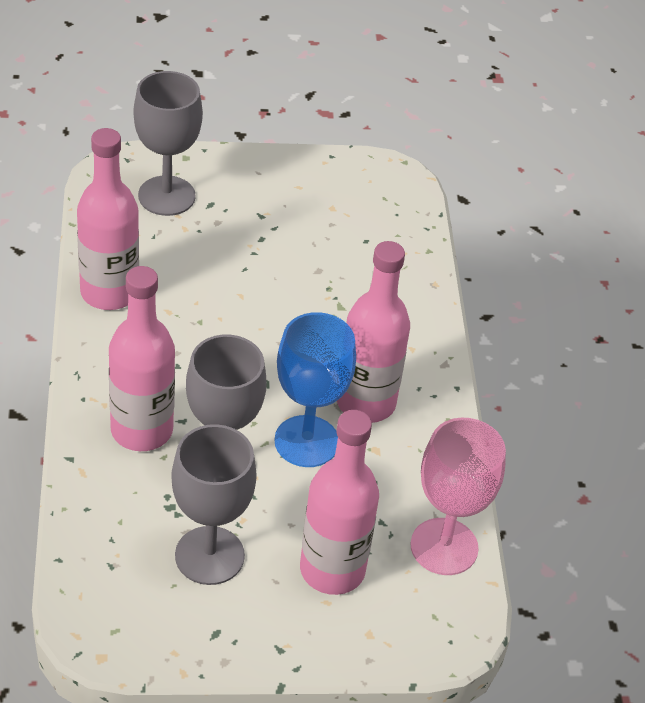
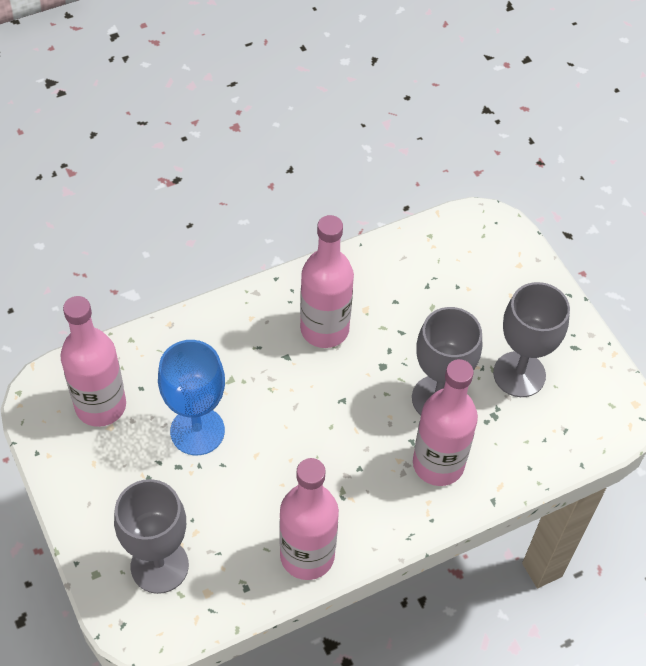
camera: 110 degrees left, 10 degrees up
(306, 441) = (384, 353): blue goblet -> blue goblet (197, 431)
(332, 570) = (484, 300): pink bottle -> pink bottle (100, 406)
(444, 547) = (426, 245): pink goblet -> none

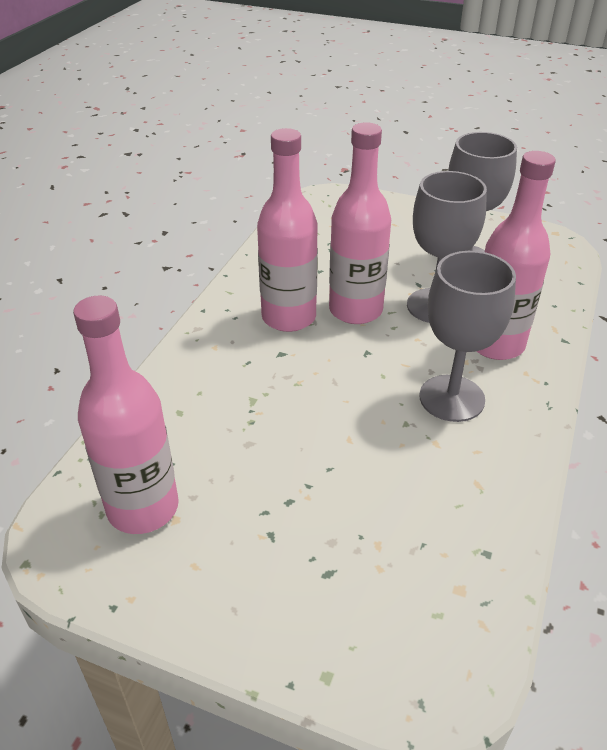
camera: 40 degrees left, 15 degrees down
(159, 566) = (383, 606): grey goblet -> grey goblet (451, 398)
(197, 431) = (271, 459): blue goblet -> none
(307, 555) = (498, 481): pink bottle -> pink bottle (355, 310)

